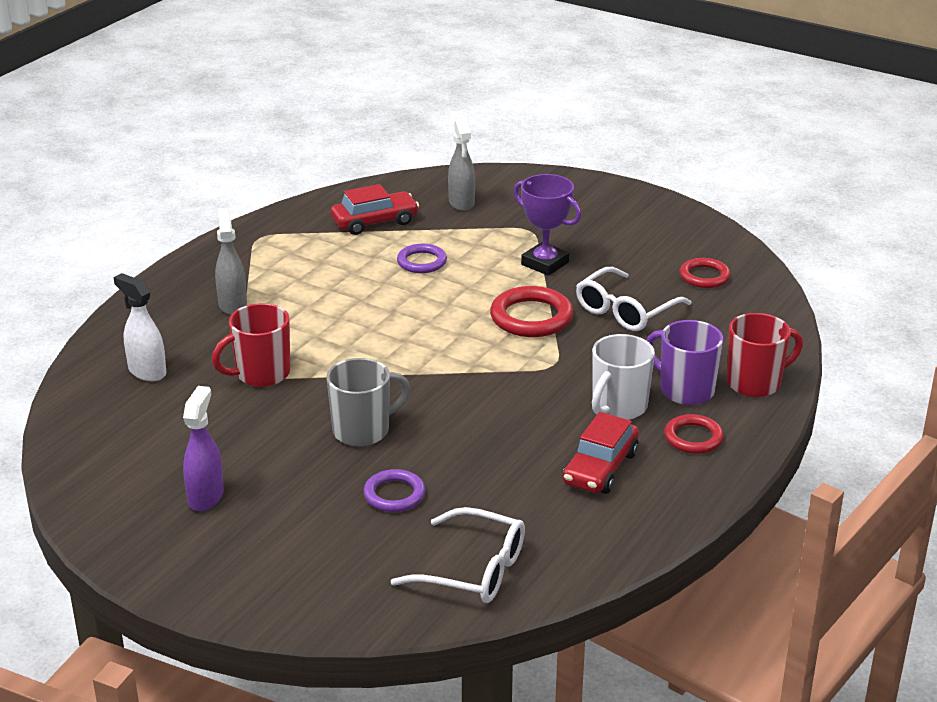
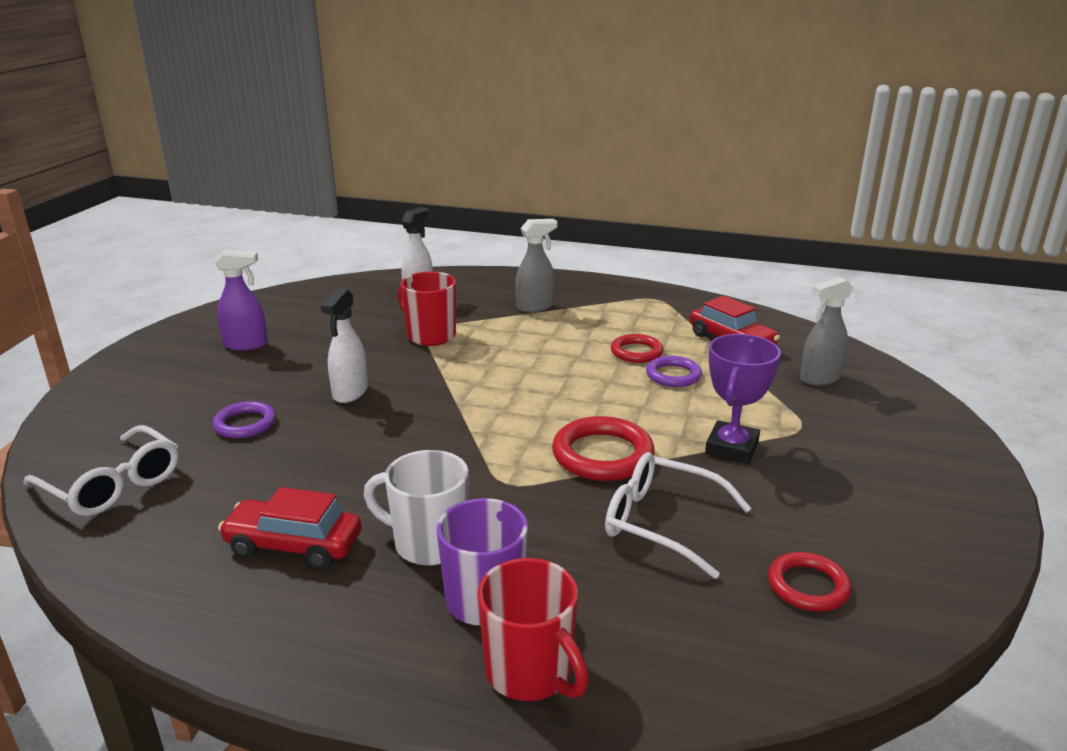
camera: 75 degrees right, 5 degrees down
(363, 431) = (350, 393): grey mug -> white spray bottle
(474, 570) = (113, 485): white glasses -> white glasses turned 60 degrees counterclockwise
(693, 438) = (370, 619): red ring -> red ring (636, 352)

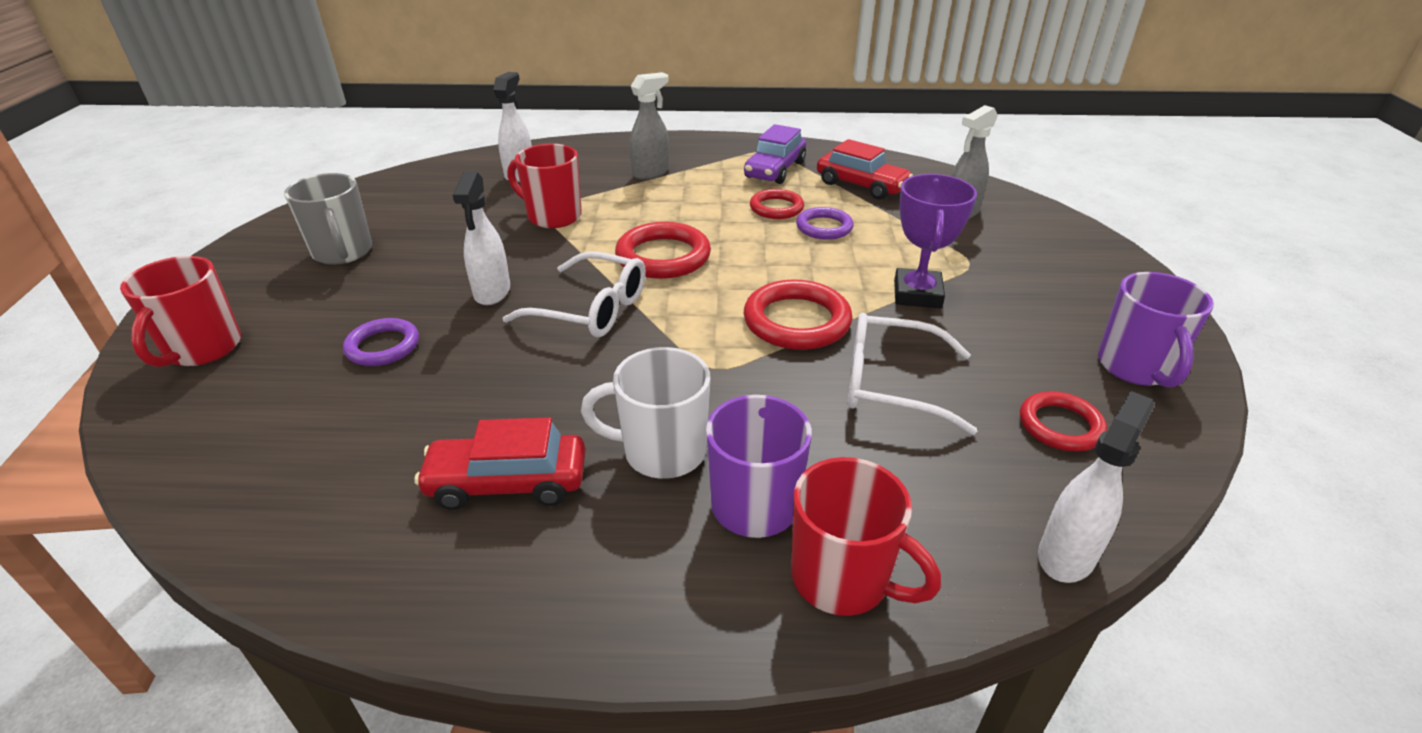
camera: 15 degrees left, 10 degrees up
(112, 406) = (202, 349): none -> red mug
(113, 485) = (245, 448): white glasses -> white glasses (592, 309)
(246, 345) = (343, 253): purple spray bottle -> grey mug
(509, 382) = (663, 256): none -> red ring
(653, 317) = (775, 170): none -> purple car
(747, 695) = (1066, 555): none -> white spray bottle
(919, 548) = (1135, 368): none -> purple mug

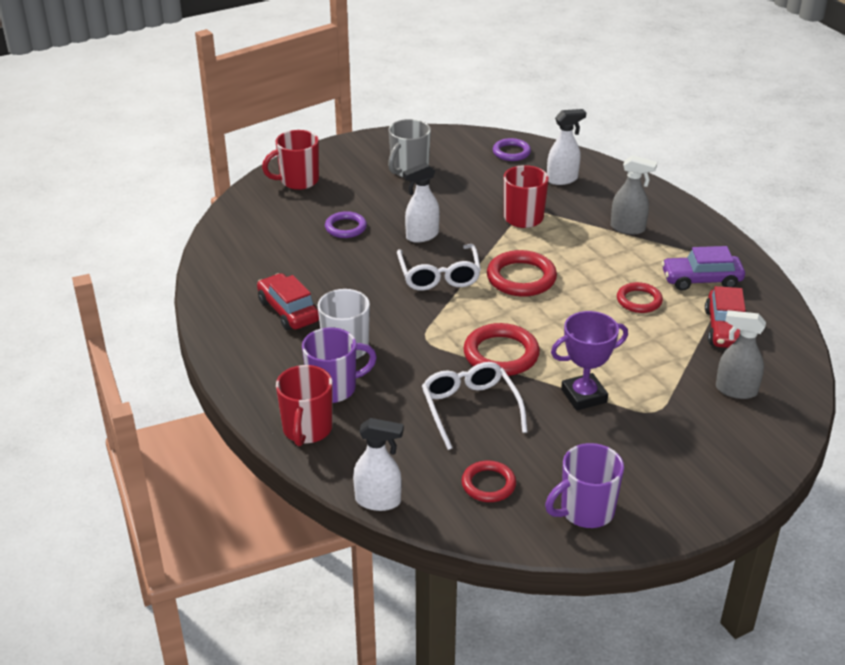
camera: 60 degrees right, 0 degrees up
(824, 227) = (634, 330): purple ring -> purple ring (511, 152)

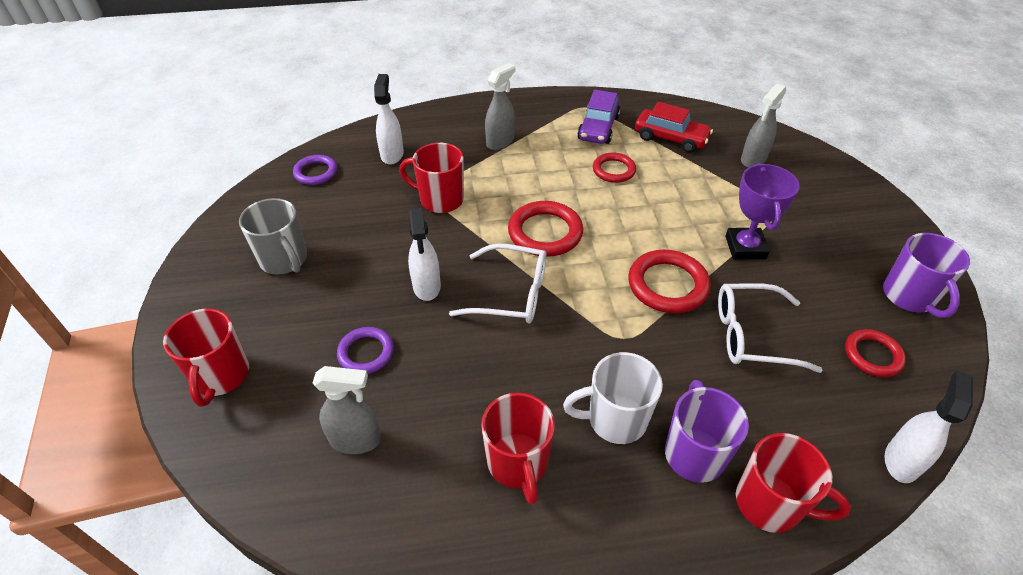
camera: 70 degrees left, 10 degrees up
(276, 244) = (356, 440): none -> grey spray bottle
(288, 311) = (518, 463): red car -> red mug

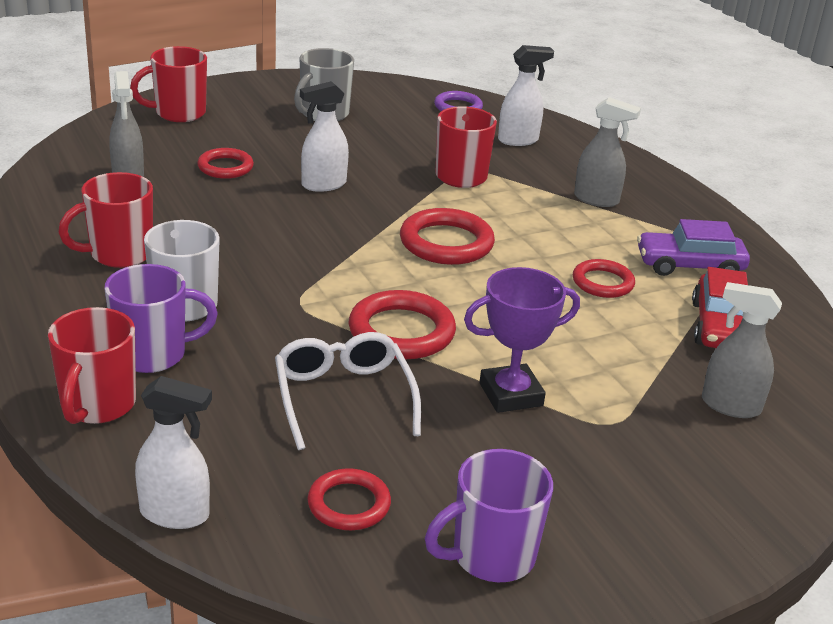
camera: 70 degrees right, 15 degrees down
(366, 353) = (225, 167): purple ring -> red ring
(511, 294) = (336, 231): white glasses -> none

